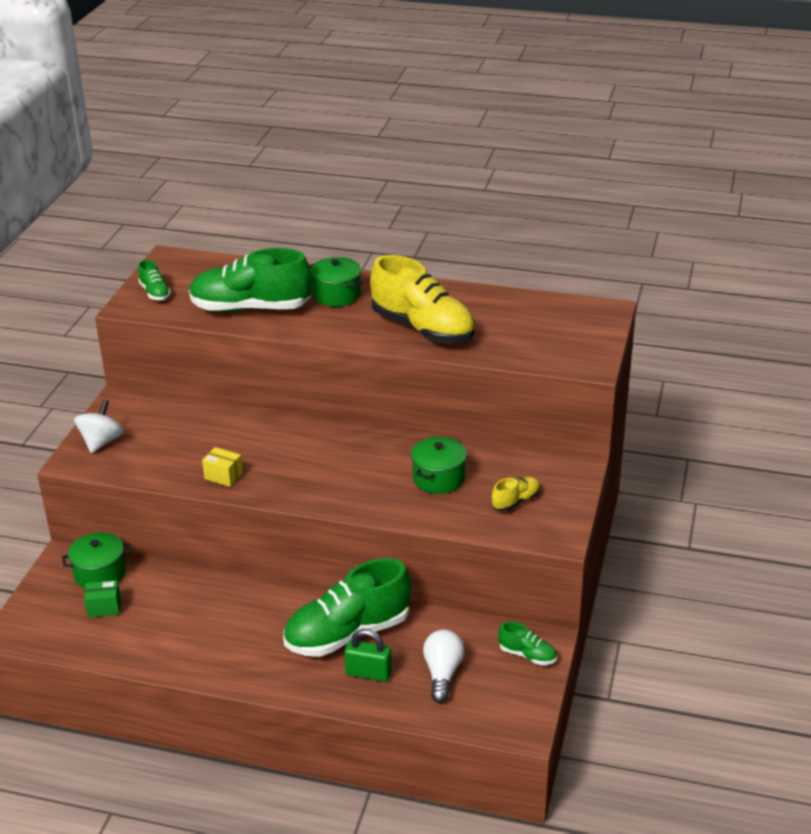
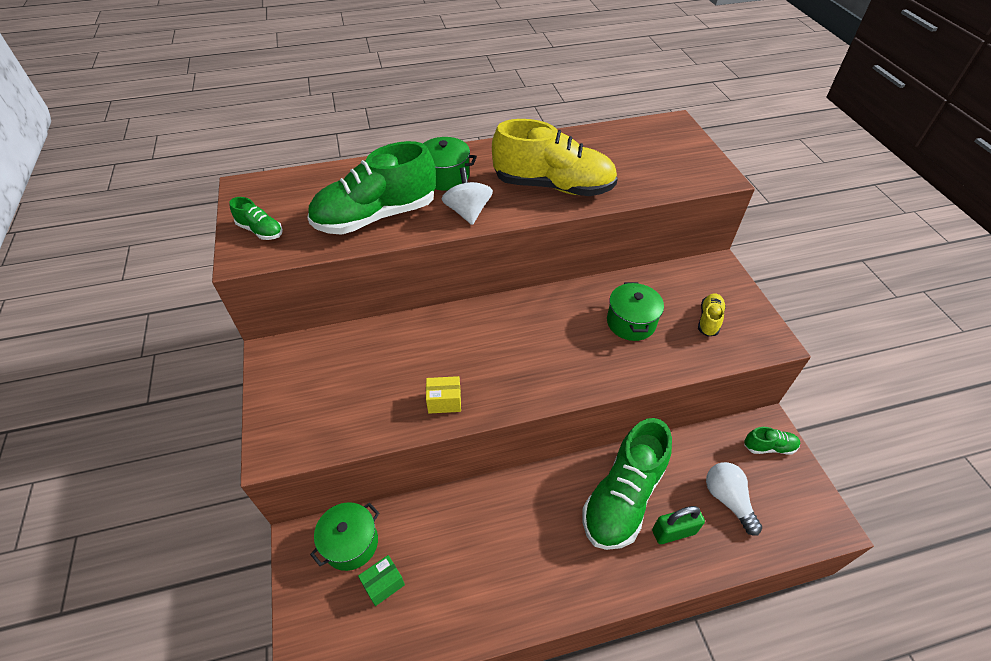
camera: 30 degrees left, 15 degrees up
(101, 442) = (287, 413): white spinning top -> white spinning top (468, 212)

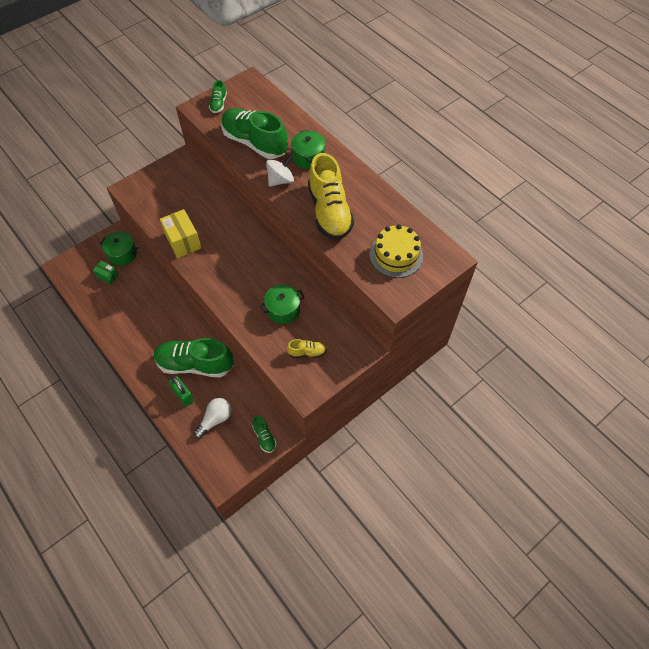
camera: 65 degrees right, 10 degrees up
(444, 401) = (183, 241): yellow box -> yellow box, size x1.78
(652, 157) = (396, 255): none -> yellow cake

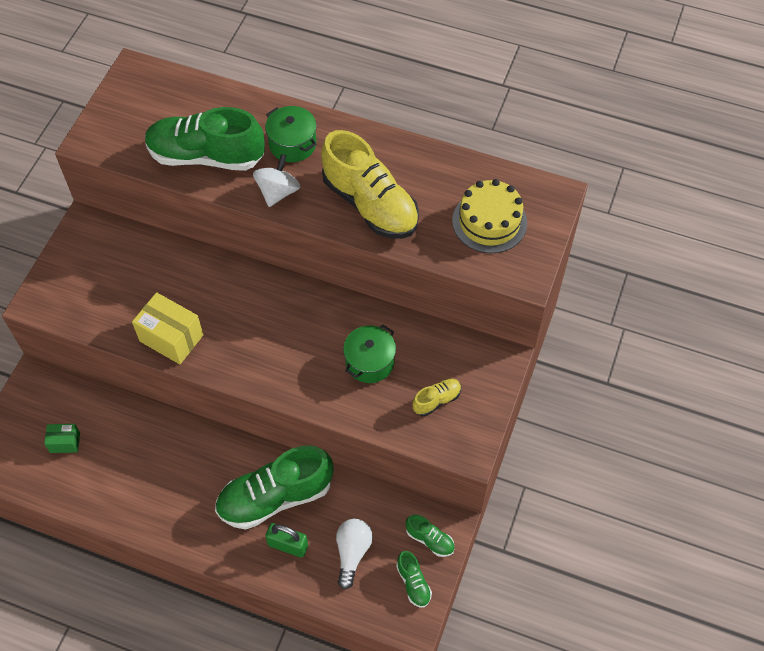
camera: 30 degrees left, 0 degrees up
(122, 254) = (64, 401): green pot -> none
(218, 104) = (115, 123): green shoe -> green shoe (413, 583)

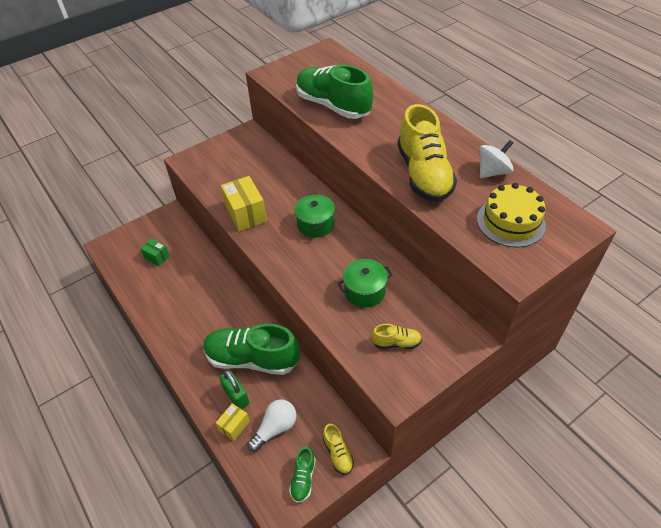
camera: 35 degrees right, 10 degrees down
(278, 192) = (363, 142): white spinning top -> white spinning top (492, 172)
(292, 144) = (395, 120): green pot -> green pot (315, 224)
(309, 576) = (234, 426): none -> yellow box
(430, 540) = (338, 453): green shoe -> yellow shoe

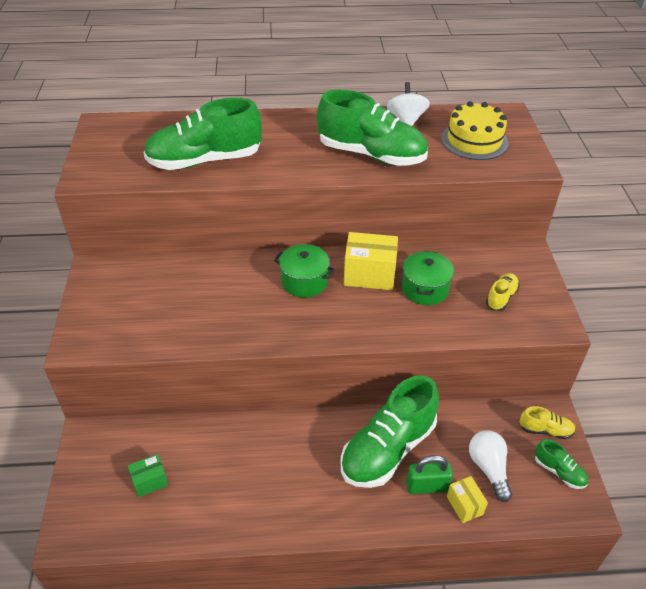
camera: 60 degrees left, 5 degrees down
(246, 214) = (233, 329): yellow box -> yellow box (369, 275)
(423, 174) = (371, 154): yellow shoe -> green shoe

